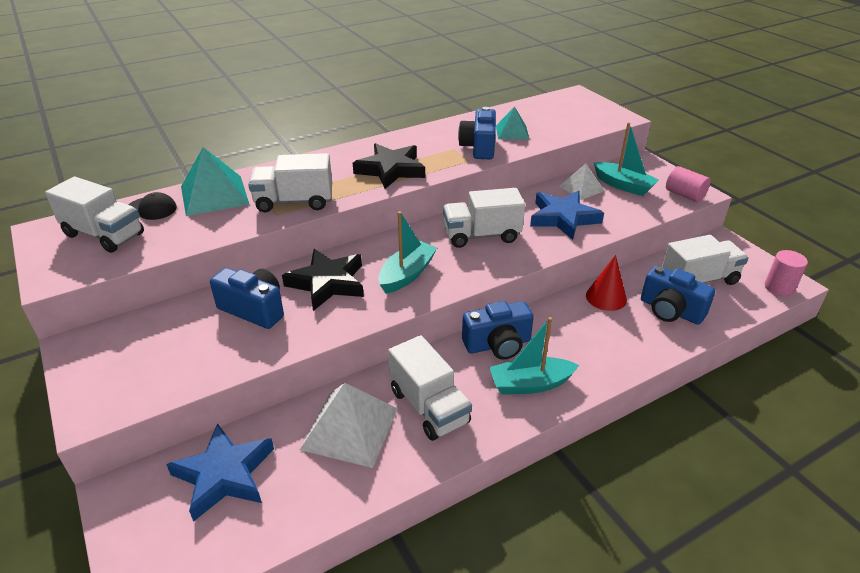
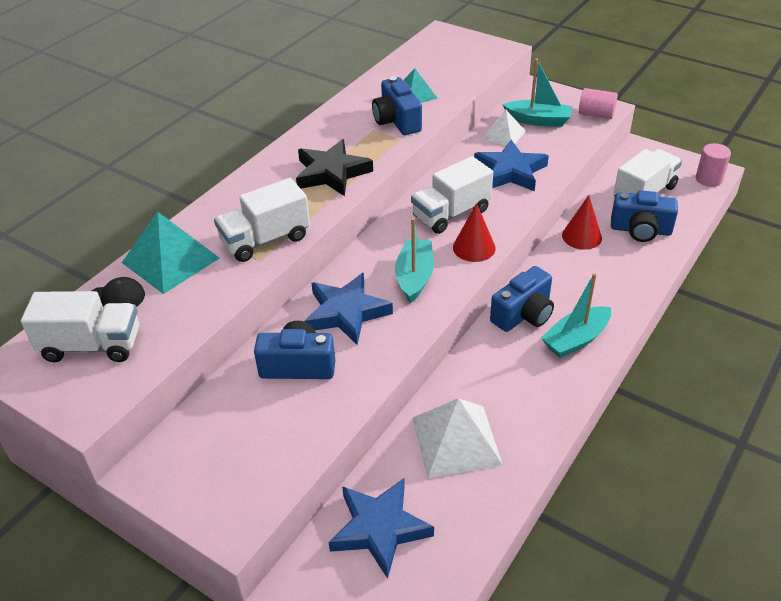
camera: 25 degrees left, 5 degrees up
(327, 283) = (346, 312): black star -> blue star
(429, 407) = (508, 393): white truck -> none
(478, 268) = (474, 247): none -> red cone

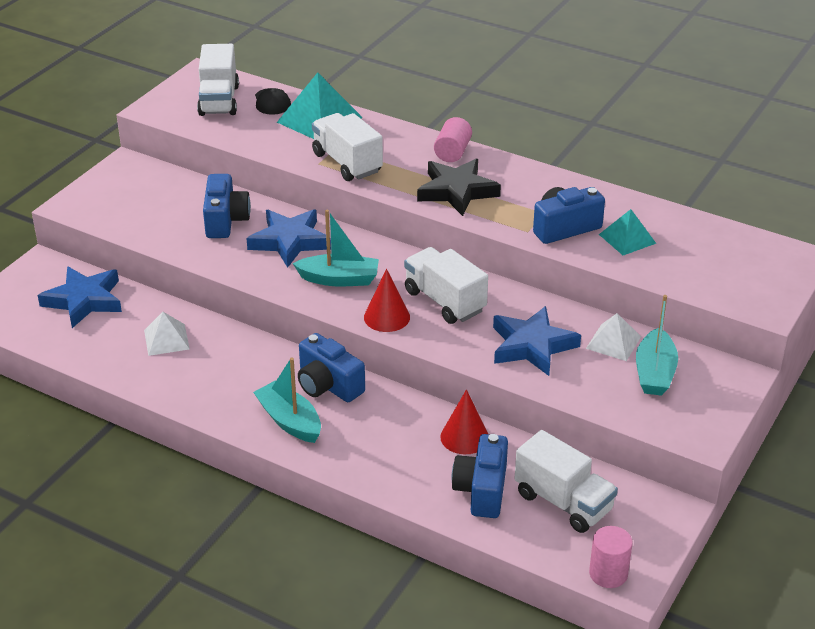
camera: 85 degrees right, 5 degrees down
(456, 440) = (166, 339): white pyramid -> white pyramid, size x0.60
(596, 114) = (683, 427): pink cylinder -> pink cylinder (452, 152)

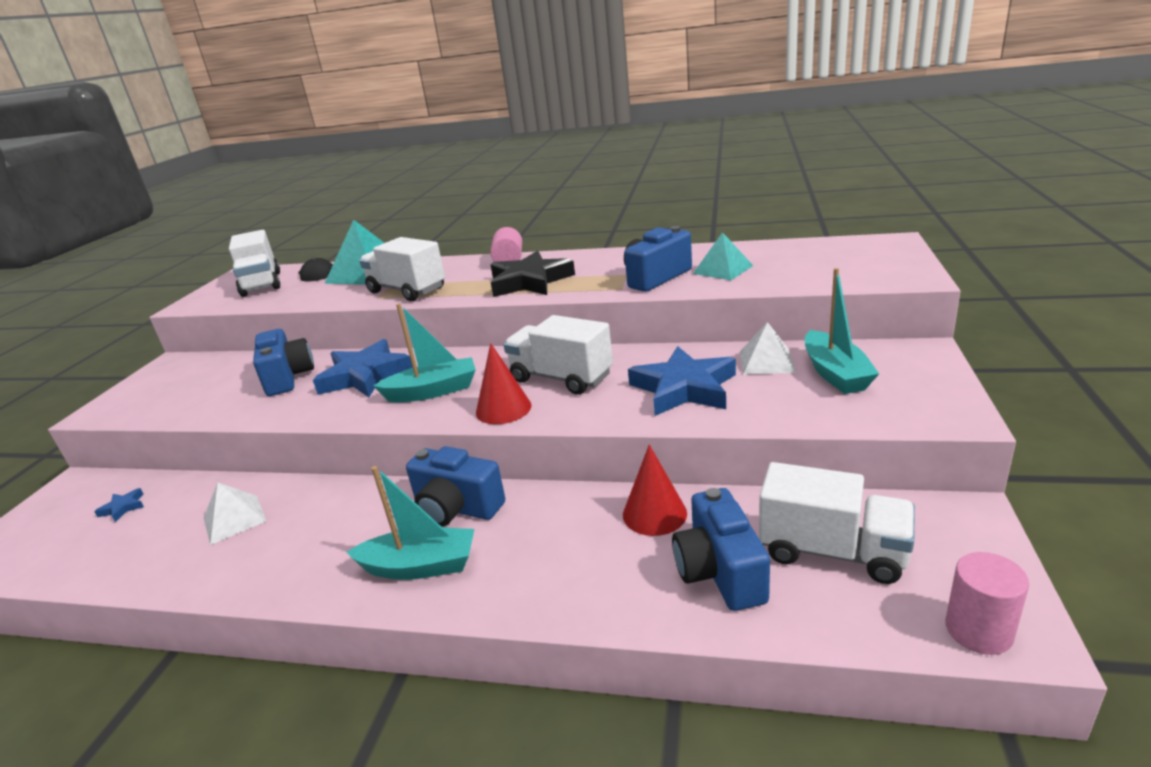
camera: 15 degrees left, 10 degrees down
(84, 300) = (123, 507): blue star -> blue star, size x0.42
(289, 421) = (420, 566): turquoise boat -> turquoise boat turned 150 degrees clockwise

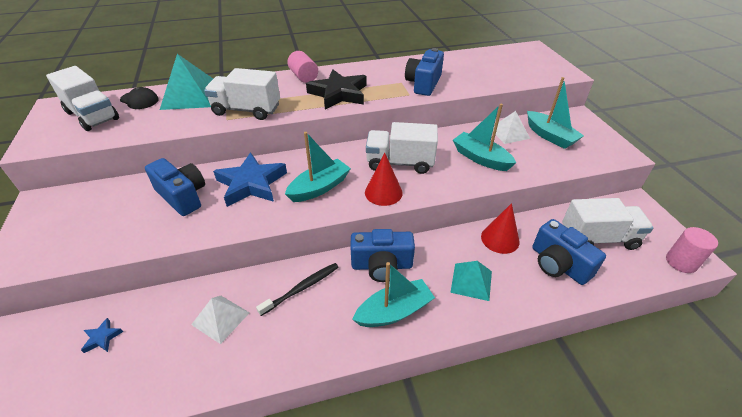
camera: 30 degrees left, 15 degrees up
(342, 510) = (302, 288): none -> black toothbrush
(684, 388) = (480, 158): blue star -> turquoise boat
(722, 269) = (459, 74): turquoise pyramid -> turquoise pyramid (471, 281)

